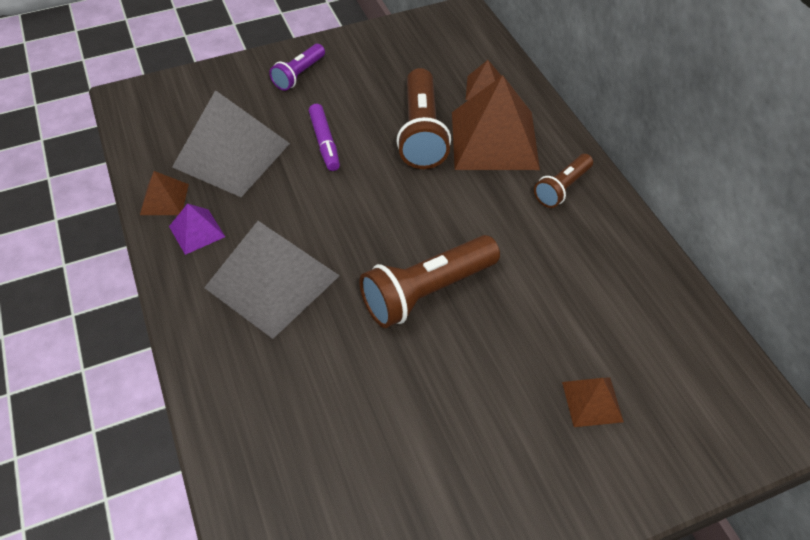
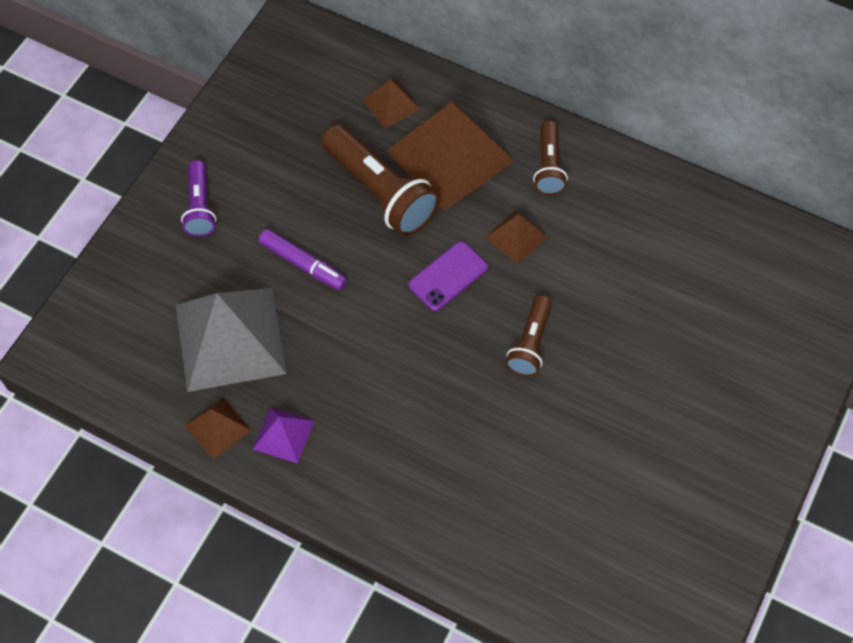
camera: 40 degrees left, 10 degrees up
(272, 281) = (398, 429): grey pyramid -> none
(413, 210) = (448, 276): none -> purple phone
(426, 292) = (530, 344): brown flashlight -> brown flashlight, size x0.58
(592, 401) = (725, 342): brown pyramid -> brown pyramid (516, 237)

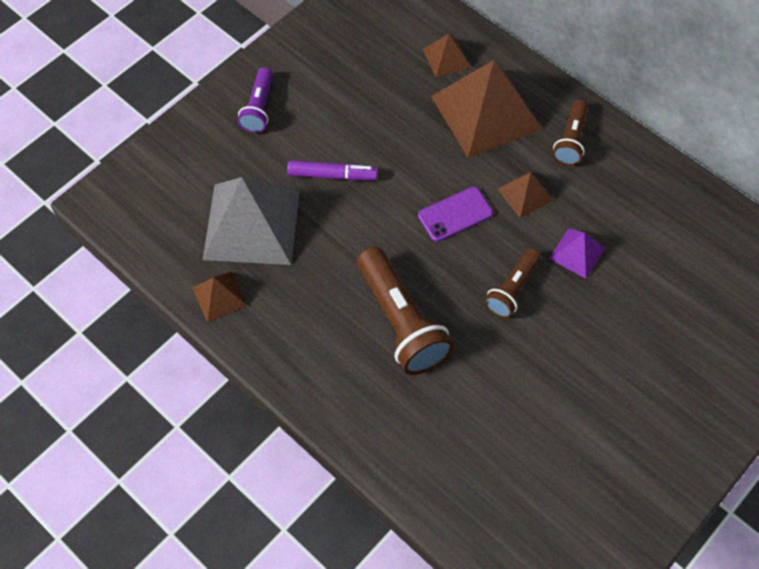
camera: 15 degrees right, 0 degrees up
(283, 435) = (273, 316): purple pyramid -> purple pyramid (577, 253)
(303, 264) = (332, 175): purple marker -> purple marker turned 45 degrees counterclockwise
(380, 192) = (416, 130): brown flashlight -> brown flashlight (401, 322)

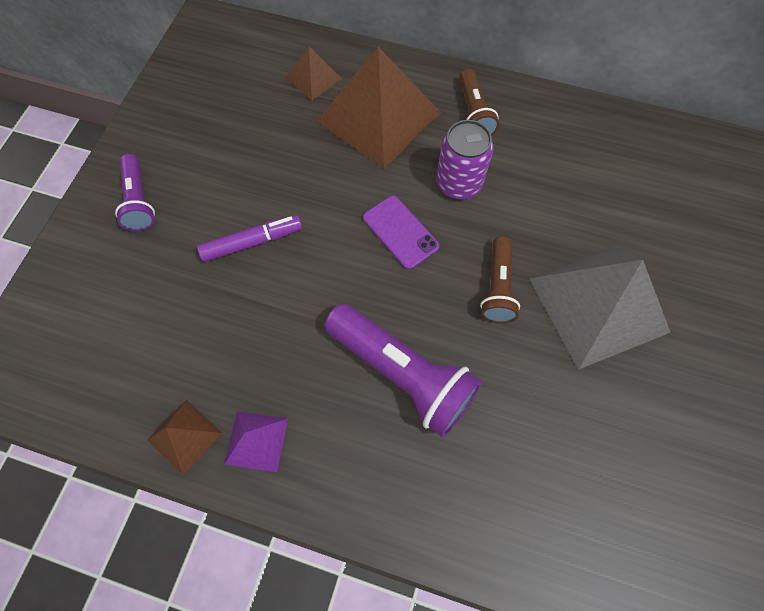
camera: 25 degrees left, 5 degrees up
(252, 223) = (186, 333): grey pyramid -> grey pyramid (598, 304)
(401, 322) = (403, 374): brown flashlight -> purple flashlight
(455, 214) = (400, 232): purple phone -> purple phone turned 75 degrees counterclockwise
(525, 194) = (459, 183): brown pyramid -> purple can
(577, 253) = (539, 222): purple pyramid -> purple pyramid (256, 441)

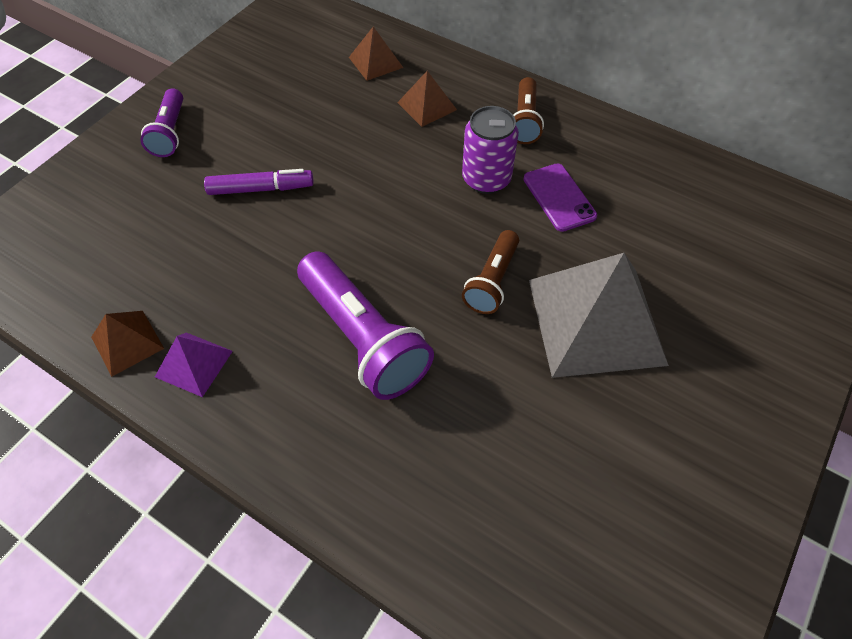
camera: 15 degrees right, 10 degrees down
(379, 116) = (427, 106): brown pyramid -> brown pyramid, size x0.47
(400, 232) = (410, 210): purple phone -> purple phone (559, 197)

